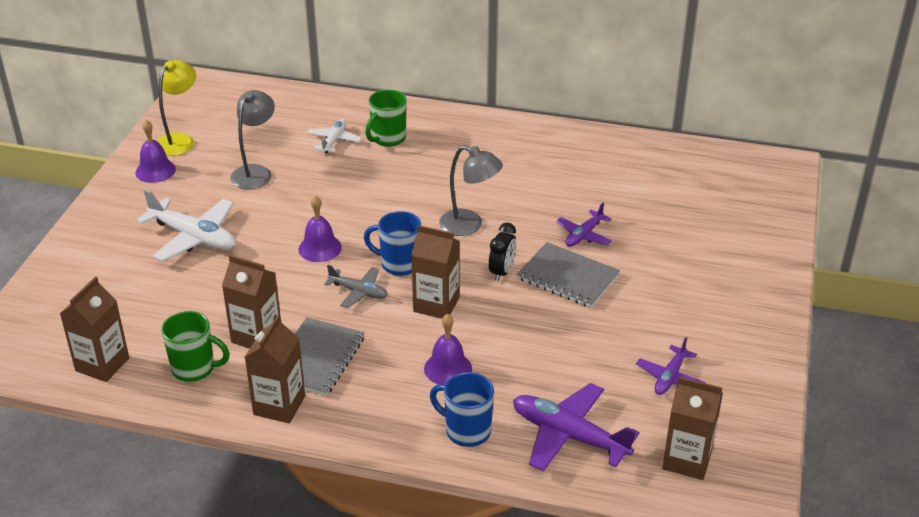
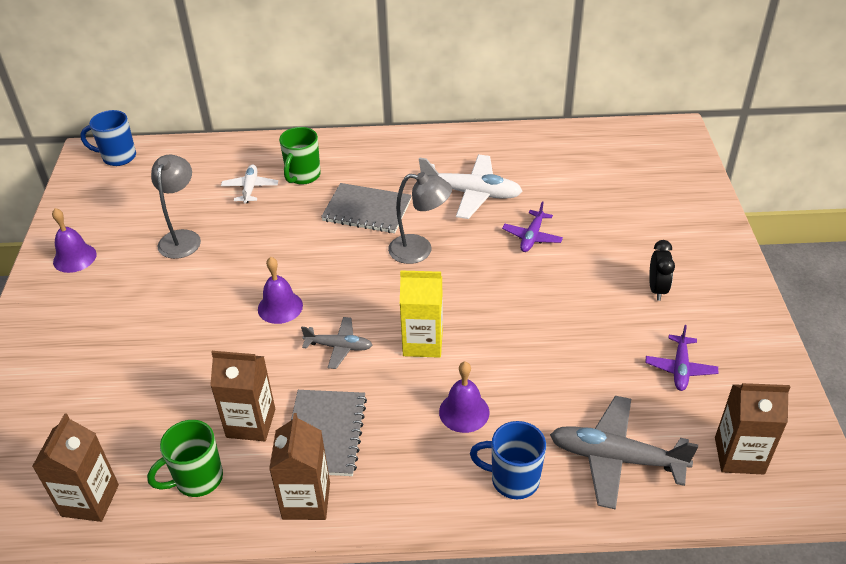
camera: 15 degrees left, 5 degrees up
(179, 140) = (89, 219): yellow lamp -> none
(193, 237) = (142, 324): white plane -> white plane (471, 193)
(195, 369) = (197, 479): green mug -> green mug turned 150 degrees clockwise
(399, 264) = (367, 307): blue mug -> blue mug (118, 157)
(436, 304) = (423, 343): brown carton -> yellow carton
(502, 272) = (472, 292): black clock -> black clock (657, 289)
(567, 277) = (536, 284): grey notebook -> grey notebook (367, 210)
(569, 436) = (616, 458): purple plane -> grey plane

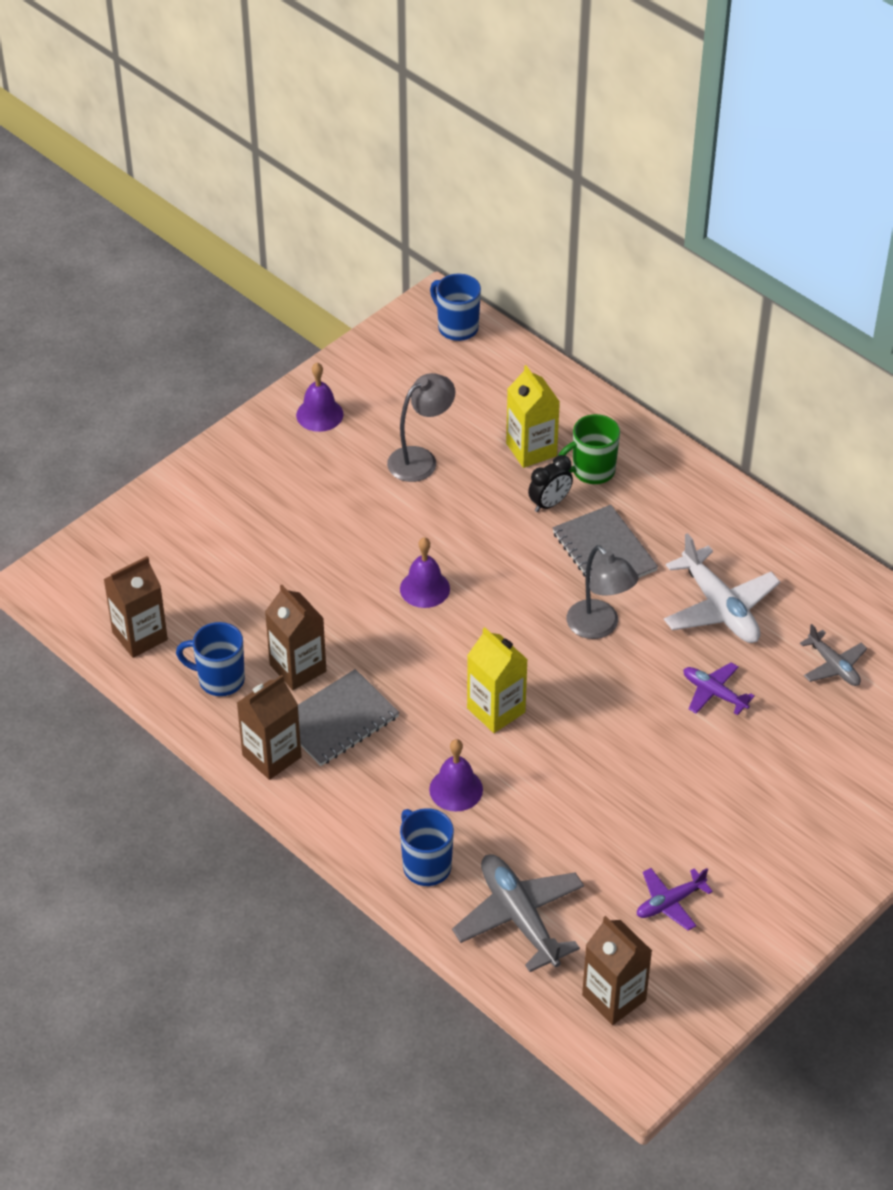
camera: 45 degrees right, 5 degrees up
(197, 479) = (219, 679): green mug -> blue mug
(250, 188) = (531, 449): white plane -> yellow carton
(339, 347) = (429, 660): grey plane -> grey plane (833, 666)
(532, 237) = (714, 693): purple plane -> purple plane turned 60 degrees clockwise
(657, 289) = (753, 828): black clock -> black clock (549, 503)

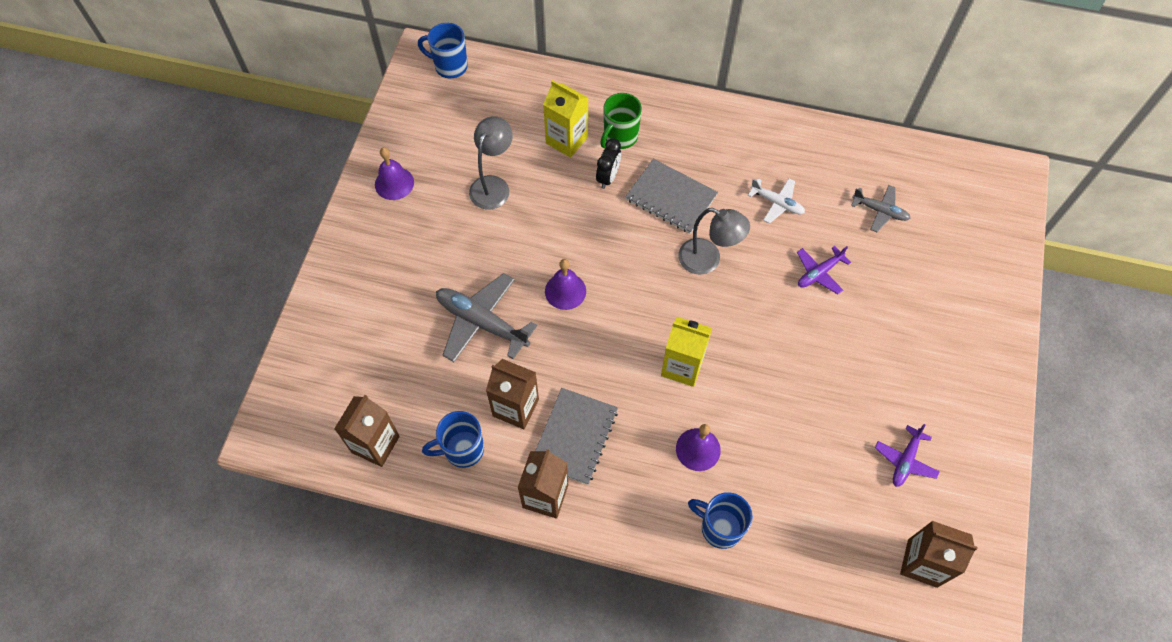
camera: 30 degrees left, 15 degrees up
(519, 917) = (814, 533): grey plane -> grey plane (482, 322)
(714, 693) = (819, 273): purple plane -> purple plane turned 45 degrees counterclockwise
(719, 607) = (777, 203): white plane -> white plane, size x0.57

